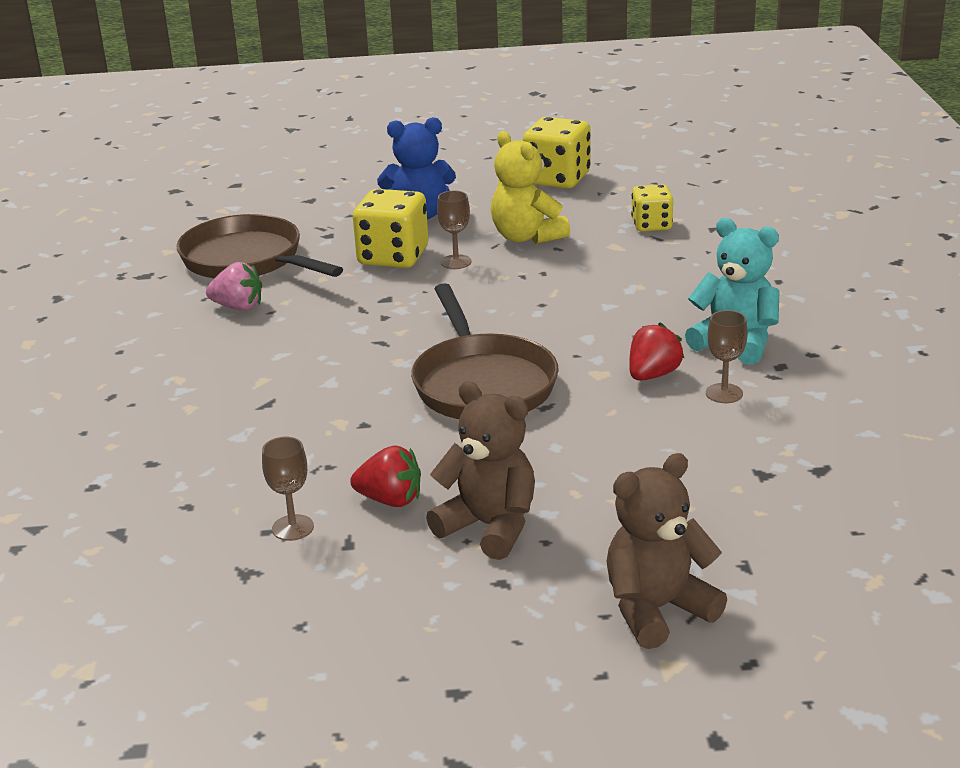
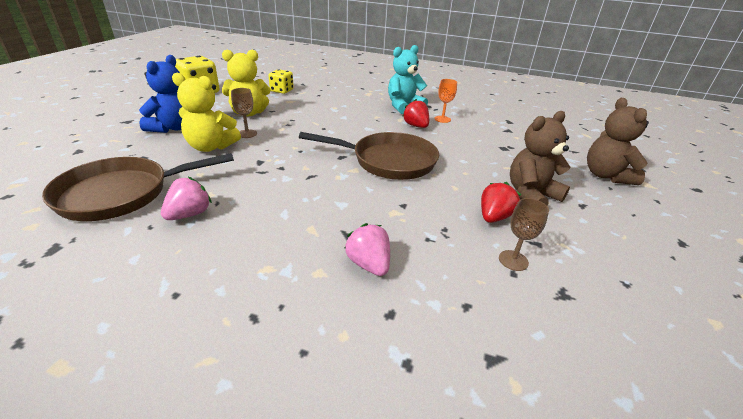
camera: 70 degrees left, 5 degrees up
(221, 431) = (369, 264): none -> pink strawberry
(393, 257) = (211, 147): yellow dice -> yellow teddy bear
(724, 393) = (442, 119): brown goblet -> orange goblet

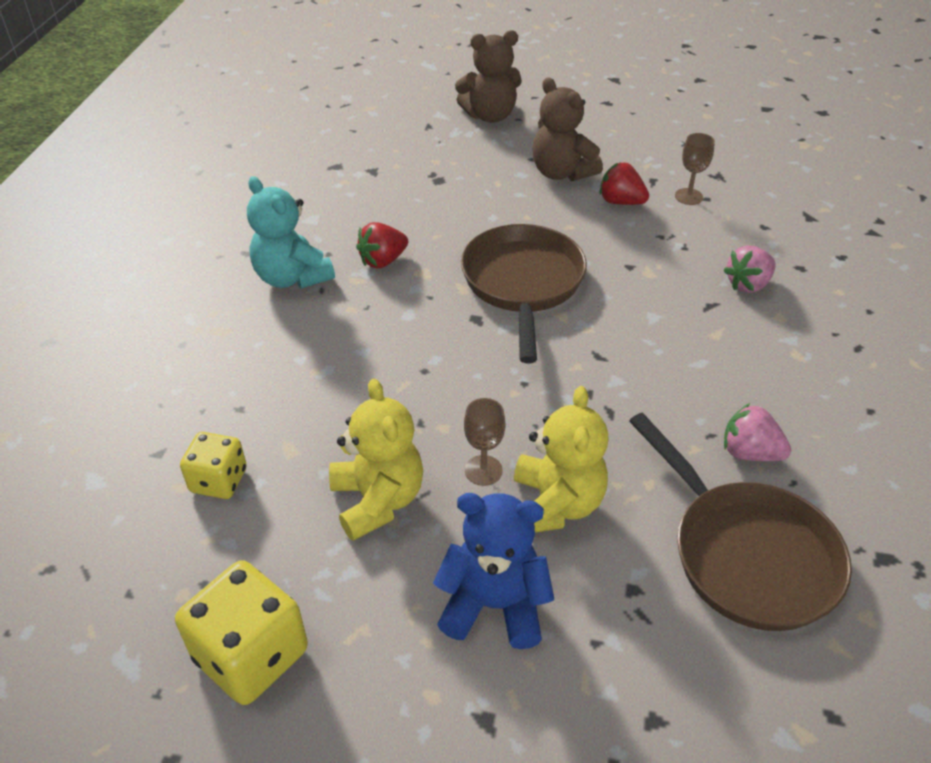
camera: 95 degrees left, 10 degrees up
(442, 119) = (344, 232): orange goblet -> none

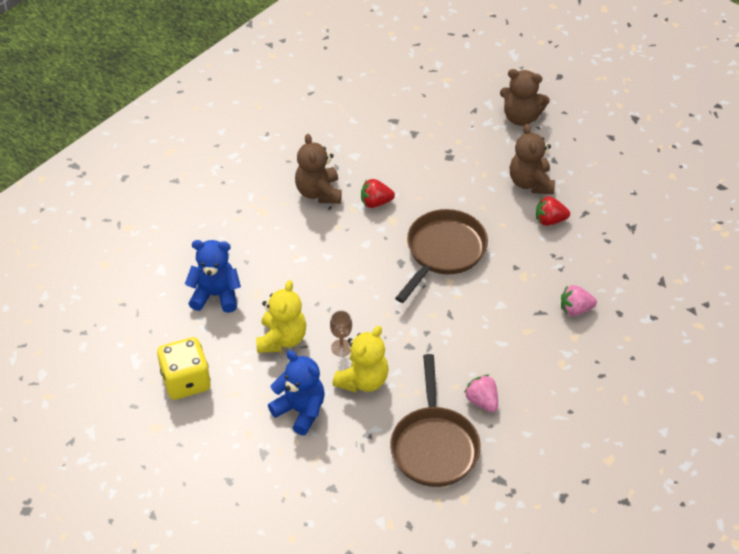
camera: 30 degrees right, 5 degrees up
(219, 480) = (216, 295): yellow dice -> blue teddy bear
(292, 277) = (319, 192): turquoise teddy bear -> brown teddy bear
(621, 202) = (550, 220): red strawberry -> red strawberry turned 60 degrees counterclockwise
(688, 196) = (597, 234): brown goblet -> none

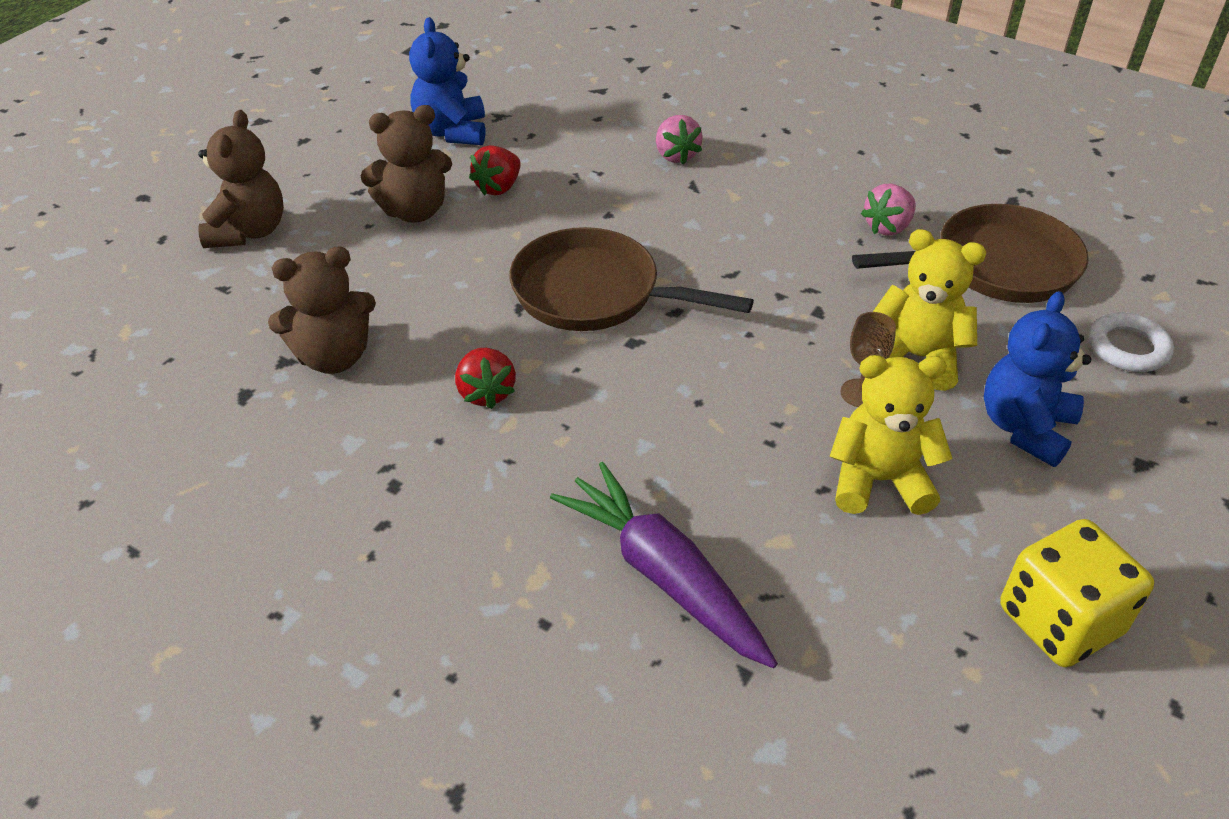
camera: 100 degrees left, 5 degrees down
(216, 295) = (811, 615): blue teddy bear -> blue teddy bear (452, 132)
(250, 251) = (664, 576): none -> purple carrot
(319, 192) = (468, 484): brown teddy bear -> brown teddy bear (333, 357)
(348, 484) = (1127, 348): none -> white ring
(550, 220) = (498, 187): red strawberry -> red strawberry turned 45 degrees clockwise

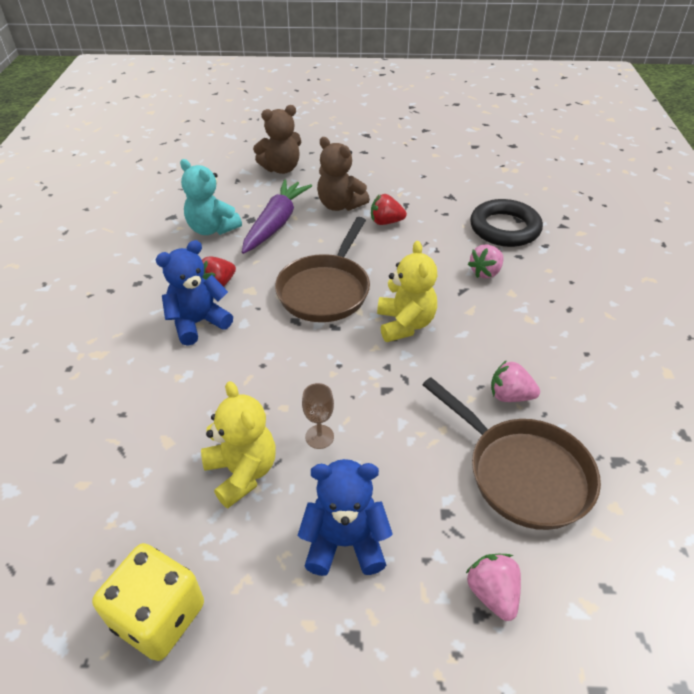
camera: 60 degrees right, 0 degrees up
(333, 357) = (212, 229): brown teddy bear -> turquoise teddy bear
(452, 132) = (418, 188): blue teddy bear -> blue teddy bear (198, 323)
(595, 293) = (325, 290): brown pan -> brown pan turned 150 degrees counterclockwise
(607, 106) = (504, 228): none -> black ring
(664, 576) = (118, 400): purple carrot -> purple carrot (276, 224)
(916, 357) = (377, 455): yellow teddy bear -> yellow teddy bear (405, 324)
(1127, 348) = (492, 593): white ring -> pink strawberry

